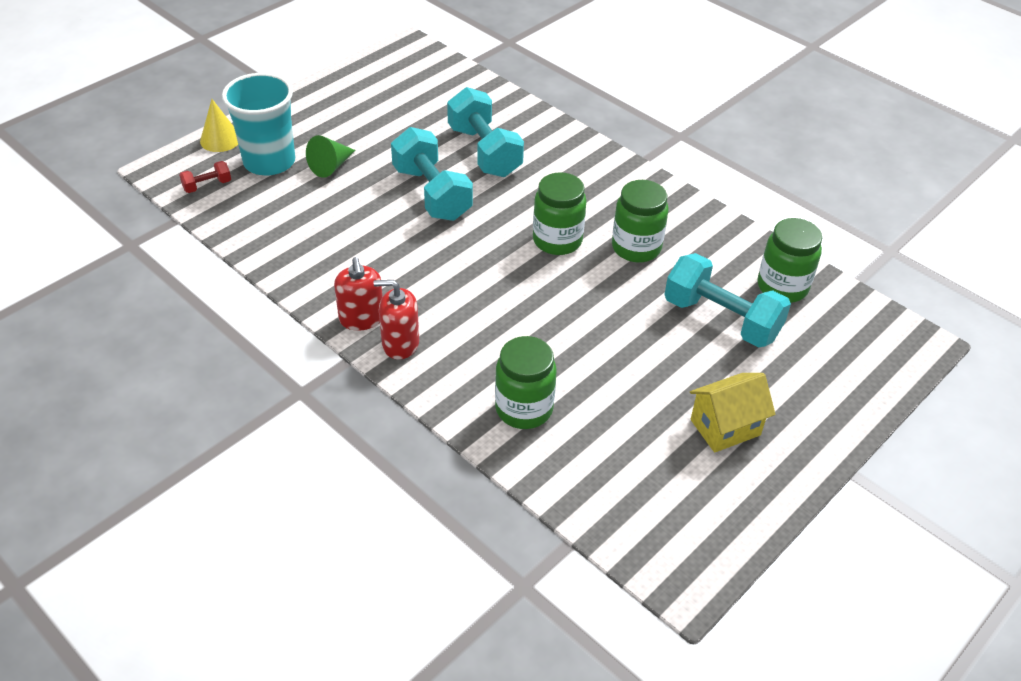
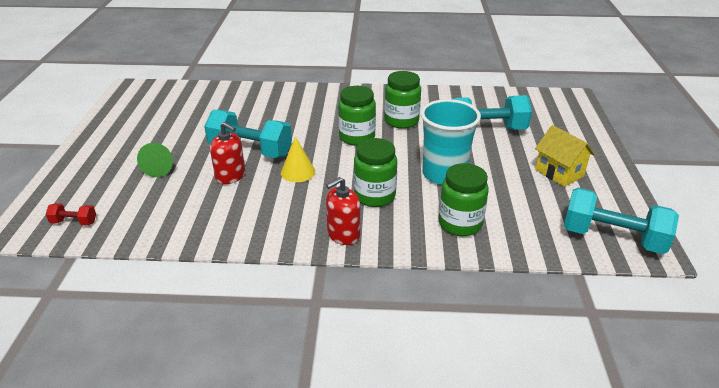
camera: 40 degrees left, 10 degrees down
(207, 186) = (74, 222): red dumbbell -> red dumbbell turned 75 degrees clockwise
(220, 139) = (48, 191): yellow cone -> yellow cone (298, 172)
(269, 162) = (108, 186): turquoise cup -> turquoise cup (444, 174)
(361, 318) = (299, 235): red soap dispenser -> red soap dispenser (230, 176)
(484, 151) = (254, 117): turquoise dumbbell -> turquoise dumbbell (612, 238)
(725, 427) = (559, 173): yellow house -> yellow house turned 60 degrees counterclockwise
(782, 287) = (490, 104): green jar -> green jar (374, 196)

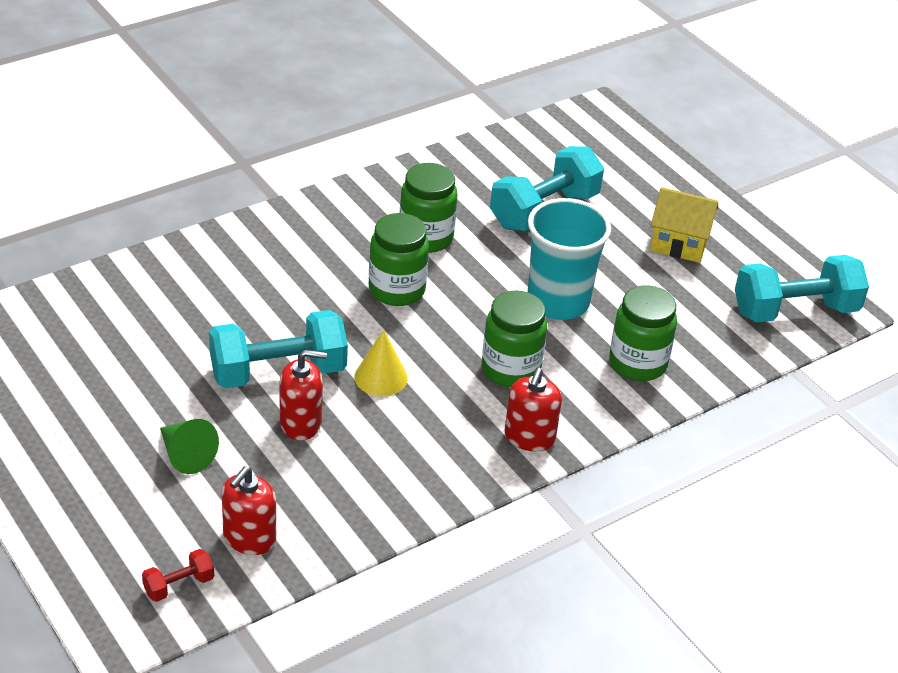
camera: 40 degrees left, 5 degrees up
(134, 216) = (249, 538): none -> red soap dispenser

